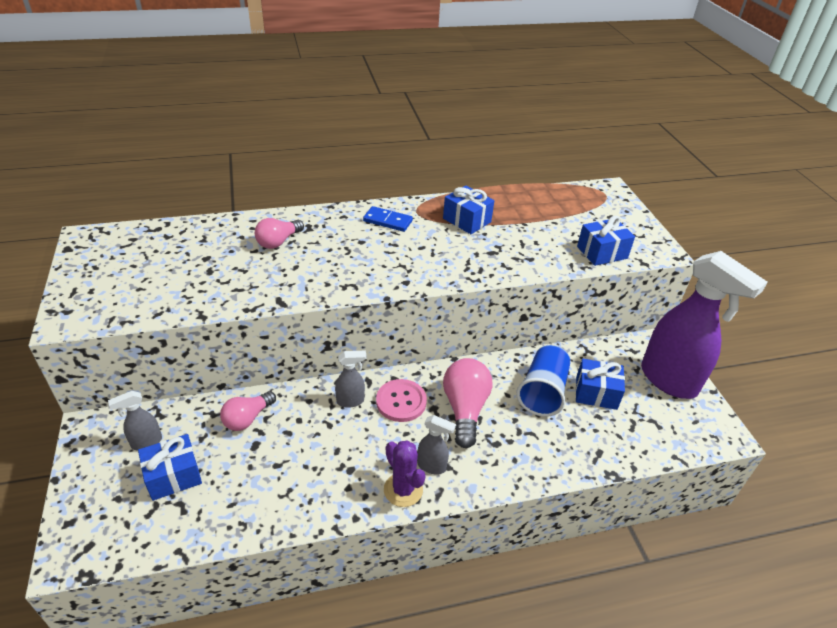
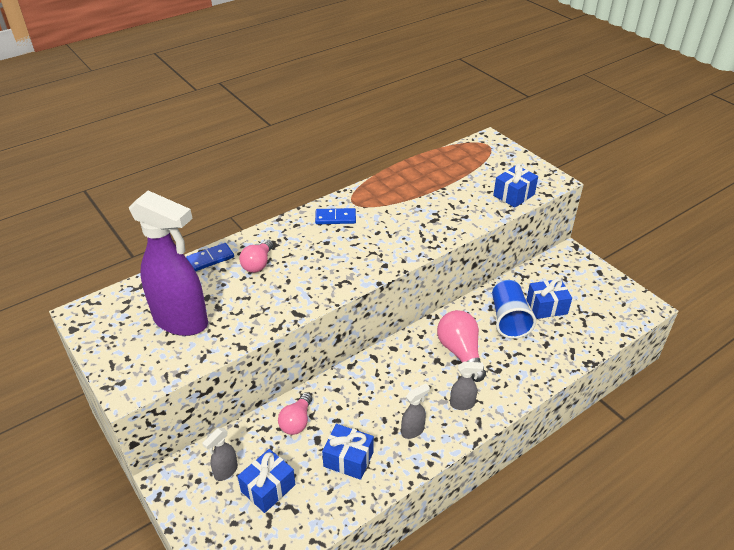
camera: 20 degrees left, 0 degrees up
(237, 223) = (210, 258): none -> blue domino
(351, 401) = (370, 377): grey spray bottle -> grey spray bottle (413, 431)
(401, 401) = (409, 364): pink button -> none
(403, 490) = (452, 429): purple cactus -> none
(467, 220) = (397, 198): blue gift -> blue gift (348, 459)
(669, 381) = (591, 280): purple spray bottle -> purple spray bottle (181, 321)

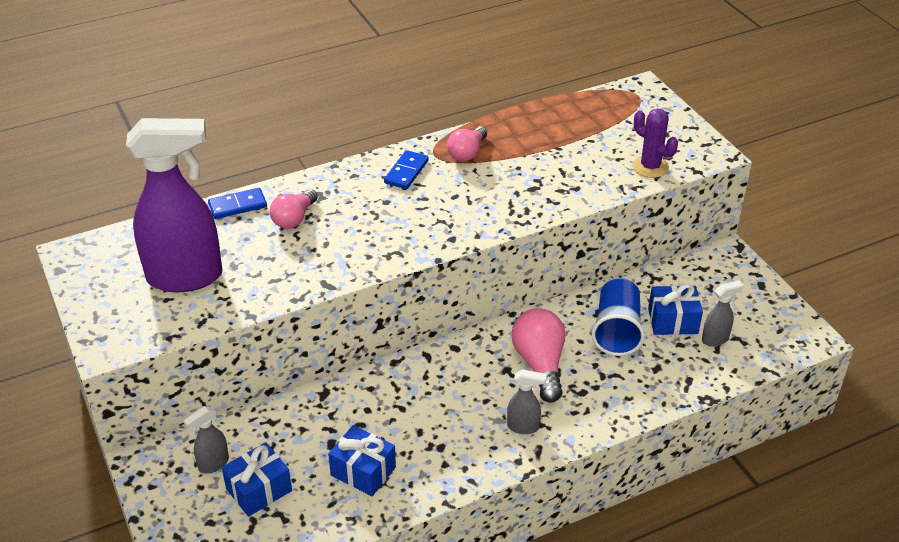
camera: 10 degrees right, 0 degrees up
(181, 321) = (186, 277): purple spray bottle -> purple spray bottle turned 45 degrees counterclockwise
(297, 421) = (311, 419): pink light bulb -> pink light bulb (467, 153)
(335, 218) = (406, 172): blue domino -> blue domino turned 75 degrees counterclockwise
(413, 431) = (451, 450): grey spray bottle -> grey spray bottle (715, 339)
(514, 195) = (650, 167): blue gift -> purple cactus

